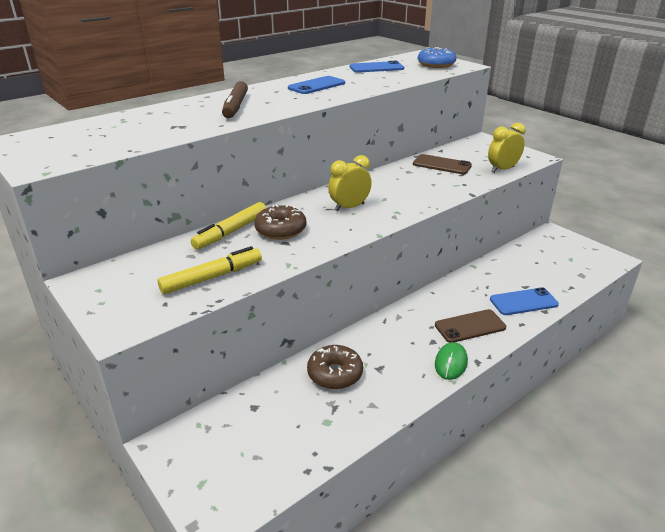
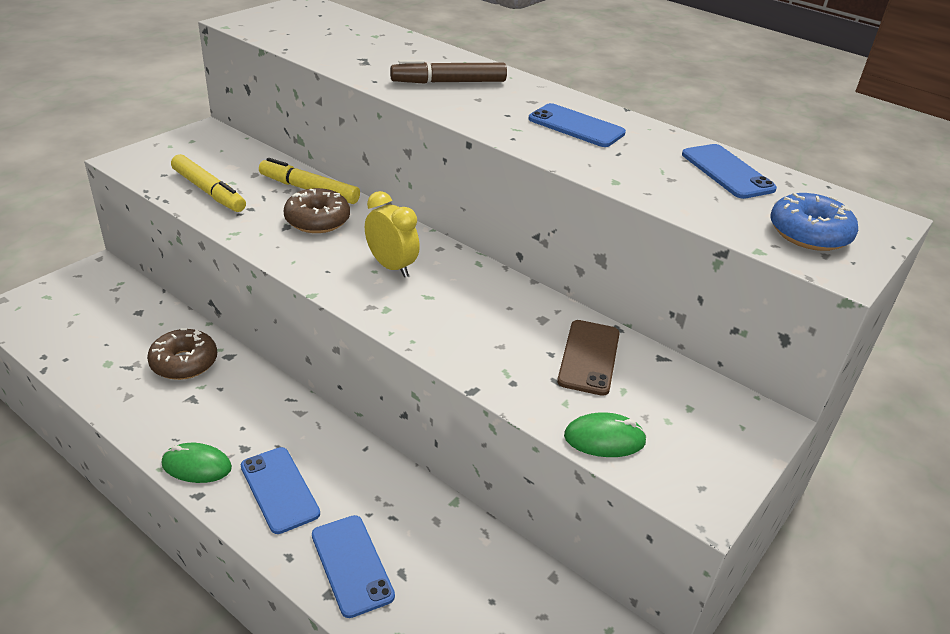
camera: 75 degrees right, 5 degrees up
(470, 326) = (279, 490): brown phone -> blue phone
(502, 169) = (604, 439): yellow clock -> green mouse

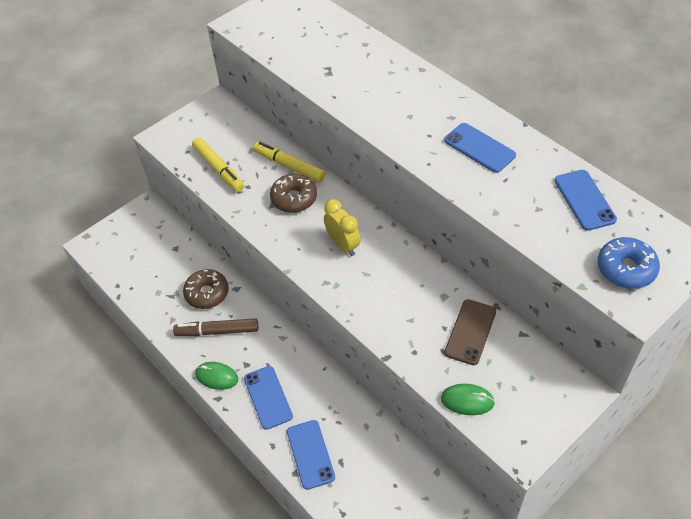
camera: 15 degrees right, 15 degrees up
(448, 82) = (390, 96): brown marker -> brown marker (217, 331)

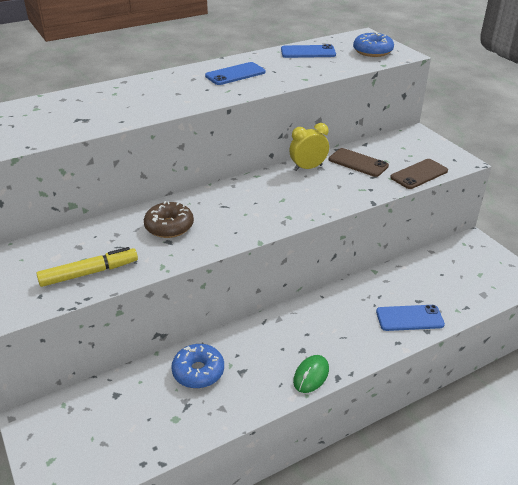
camera: 80 degrees left, 15 degrees down
(207, 293) = (198, 371): brown donut -> blue donut
(217, 331) = (253, 368): brown marker -> none
(268, 397) = (344, 338): blue phone -> none
(289, 166) = (123, 224): yellow marker -> none
(343, 245) = (244, 206): yellow clock -> yellow clock (308, 168)
(467, 400) = (419, 174): green mouse -> brown phone

